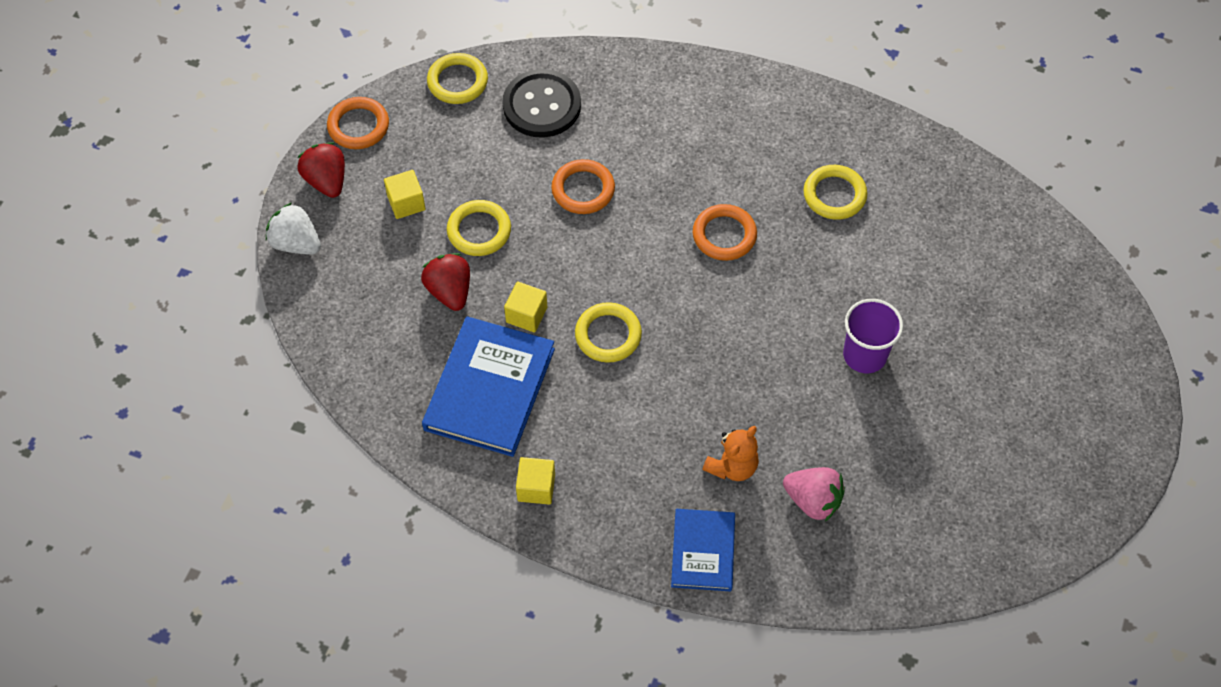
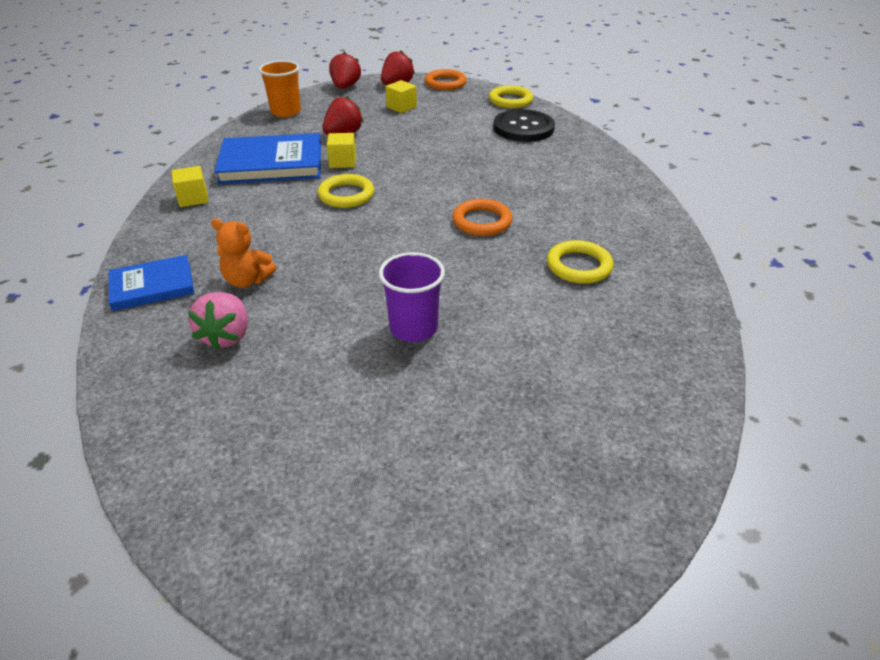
camera: 65 degrees right, 20 degrees down
(296, 243) = (345, 87): white strawberry -> red strawberry
(341, 336) = (286, 112): none -> orange cup
(479, 231) = (400, 132): yellow ring -> none
(583, 189) = (468, 157): orange ring -> none

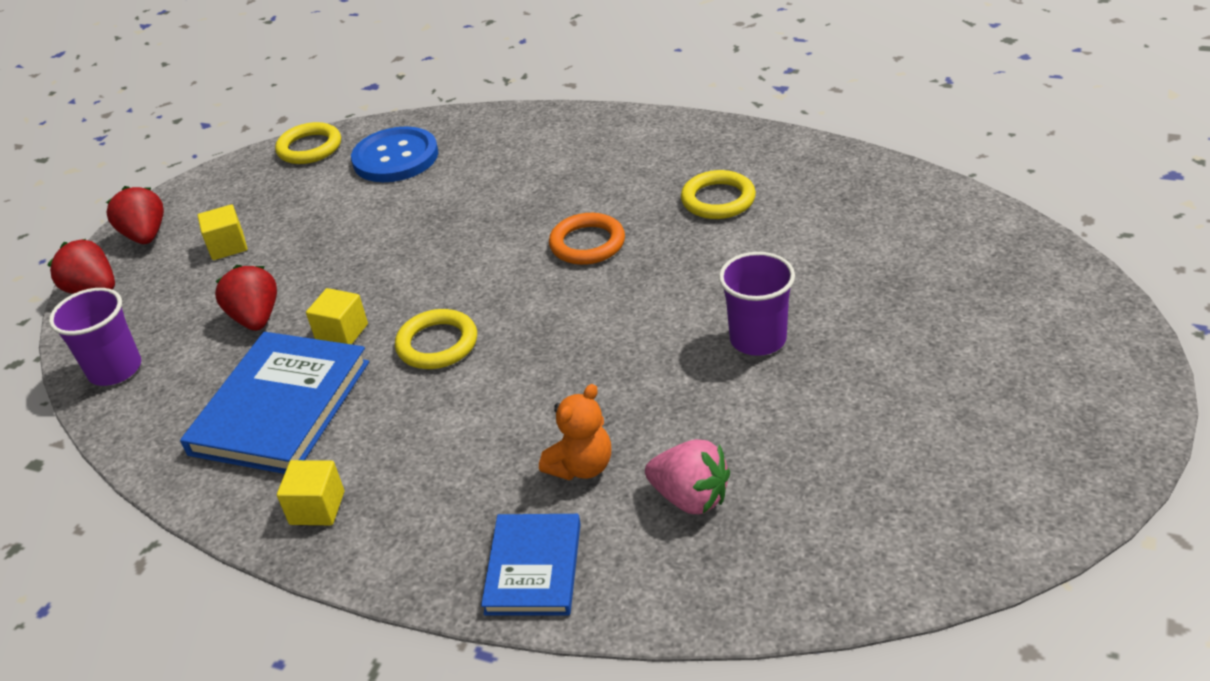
camera: 60 degrees left, 0 degrees up
(286, 112) = (115, 369): orange cup -> purple cup
(445, 83) = (194, 190): orange ring -> none
(523, 128) = (395, 157): black button -> blue button

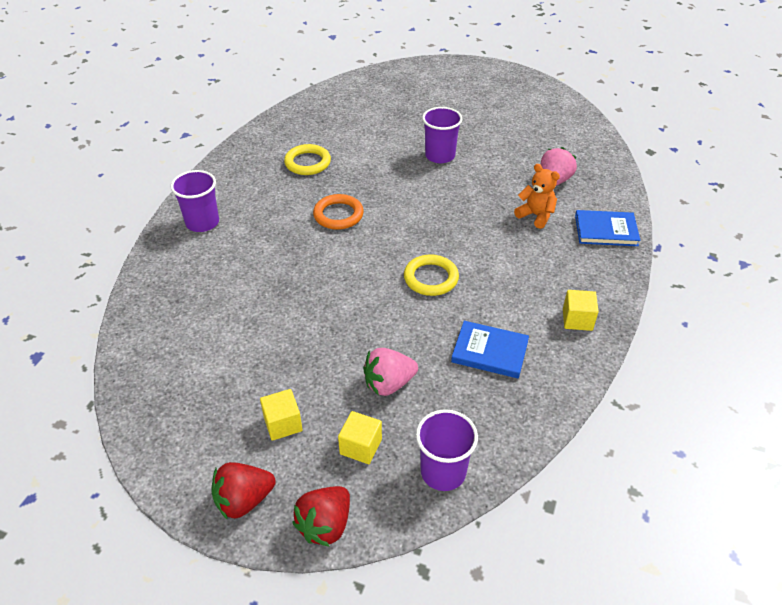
camera: 95 degrees left, 5 degrees up
(256, 318) = (389, 384): red strawberry -> pink strawberry
(280, 407) = (490, 352): blue book -> blue book, size x0.60
(309, 148) = (137, 387): yellow ring -> none
(342, 333) = (413, 328): yellow cube -> yellow cube (360, 446)
(395, 157) = (184, 322): blue button -> none
(573, 136) = (202, 222): none -> purple cup

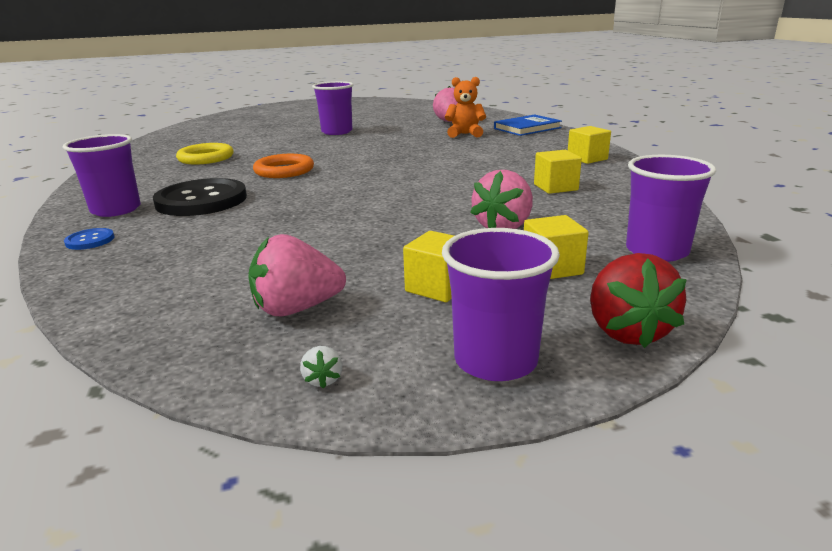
camera: 35 degrees left, 20 degrees down
(166, 258) = (90, 240): none -> blue button
(167, 461) = (323, 379): none -> white strawberry
(203, 397) = (297, 309): none -> pink strawberry
(244, 500) = (495, 360): red strawberry -> purple cup
(254, 236) = (201, 200): none -> black button
(431, 278) = (434, 173): yellow ring -> none
(490, 352) = (555, 187): blue book -> yellow cube

